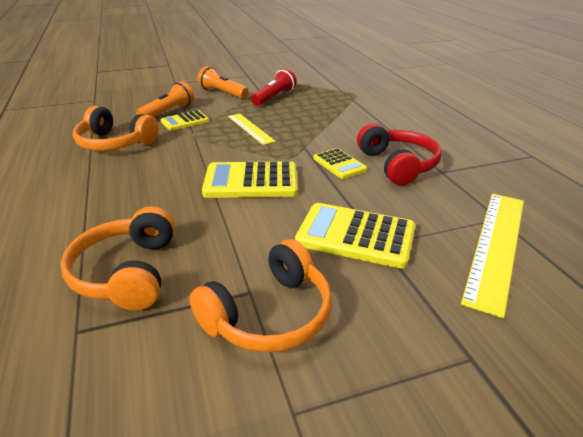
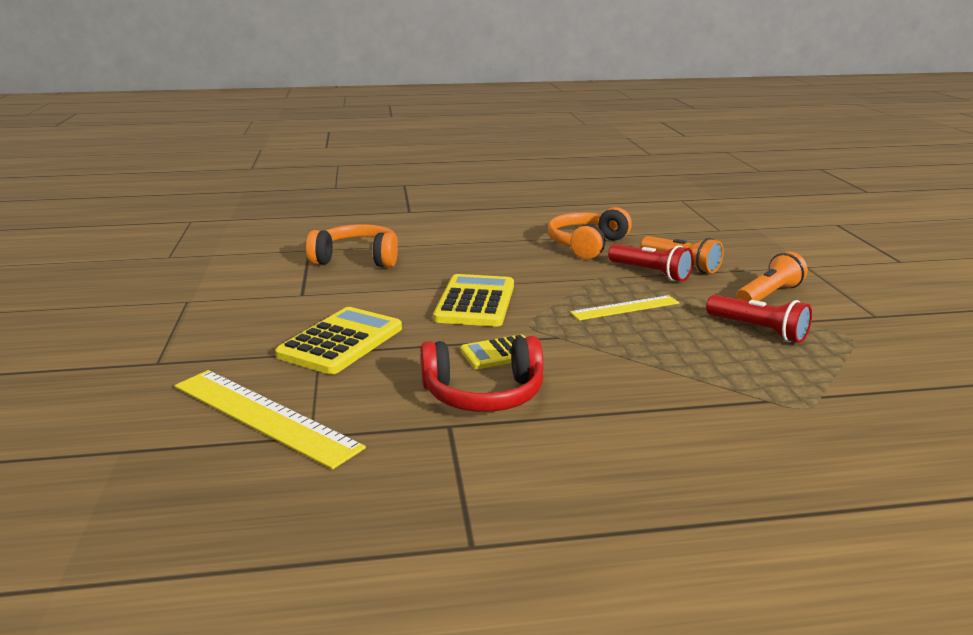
camera: 100 degrees right, 10 degrees down
(185, 121) = (650, 273): yellow calculator -> red flashlight
(269, 314) = (272, 299): orange headphones -> none

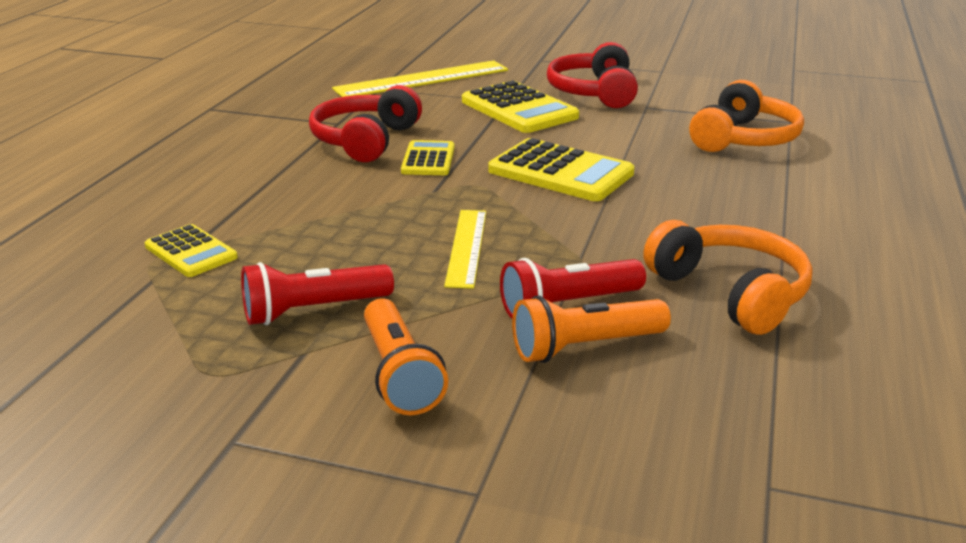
camera: 115 degrees right, 5 degrees up
(271, 318) = (594, 92): none -> red headphones
(770, 397) = (191, 252): none -> yellow calculator

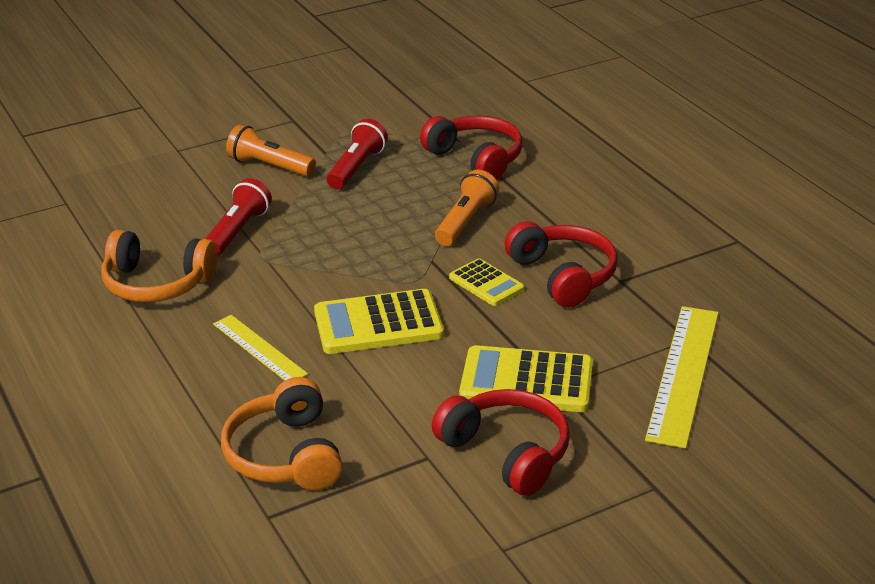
camera: 135 degrees right, 5 degrees up
(191, 252) = (475, 159): yellow calculator -> red headphones
(467, 247) = (342, 235): yellow ruler -> yellow ruler (259, 349)
(585, 347) = (202, 216): orange flashlight -> orange flashlight (466, 222)

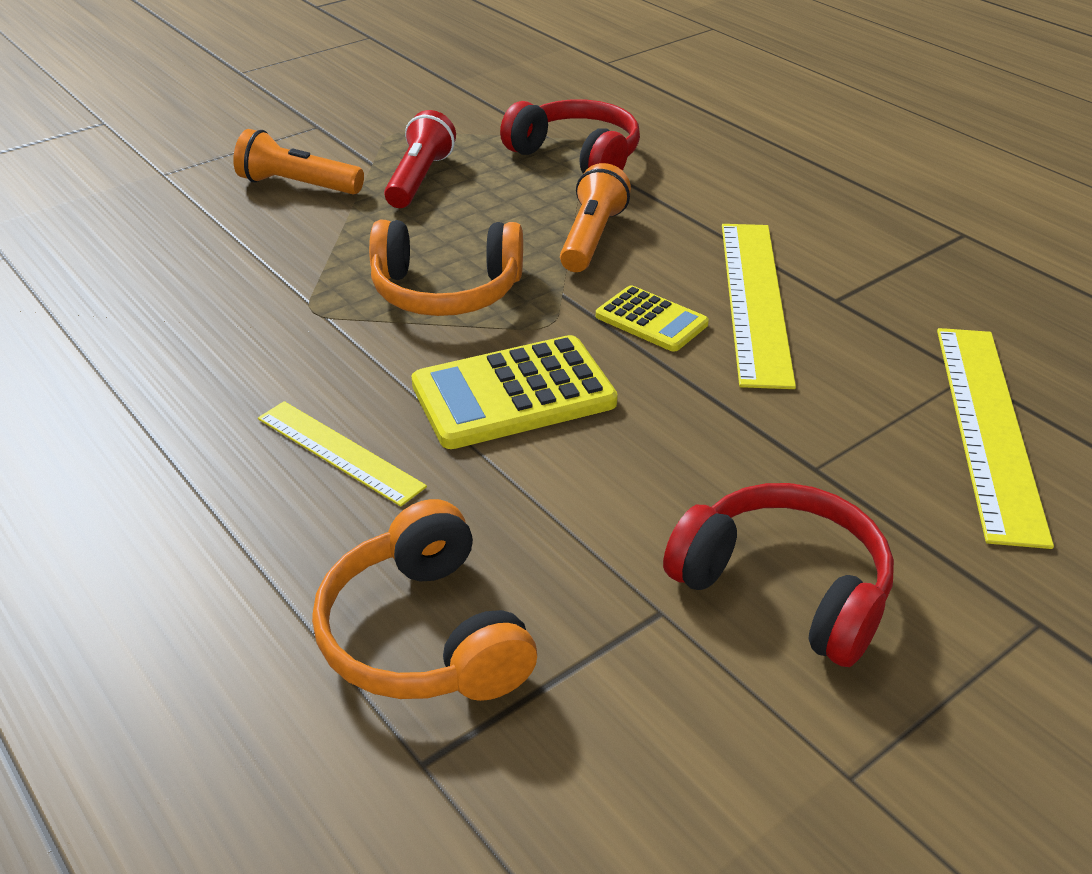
camera: 10 degrees left, 5 degrees up
(157, 283) = (159, 363): orange headphones -> orange headphones (446, 291)
(238, 231) = (270, 276): red flashlight -> none
(526, 381) = (766, 463): yellow calculator -> none
(563, 276) = (754, 300): red headphones -> yellow ruler

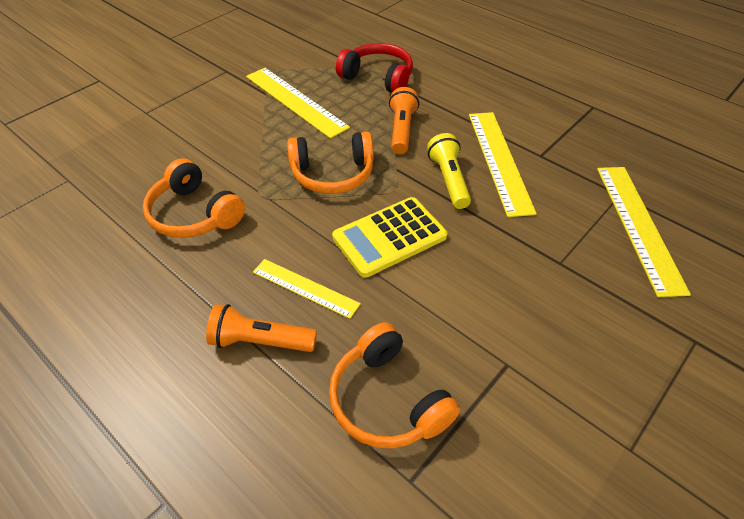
camera: 10 degrees left, 10 degrees up
(191, 325) = (194, 214): none -> orange headphones
(298, 185) = (227, 112): orange flashlight -> orange flashlight (260, 341)
(420, 179) = (295, 101): red flashlight -> yellow ruler
(651, 320) = (449, 180): yellow calculator -> yellow flashlight
(783, 588) = (565, 340): red headphones -> none

